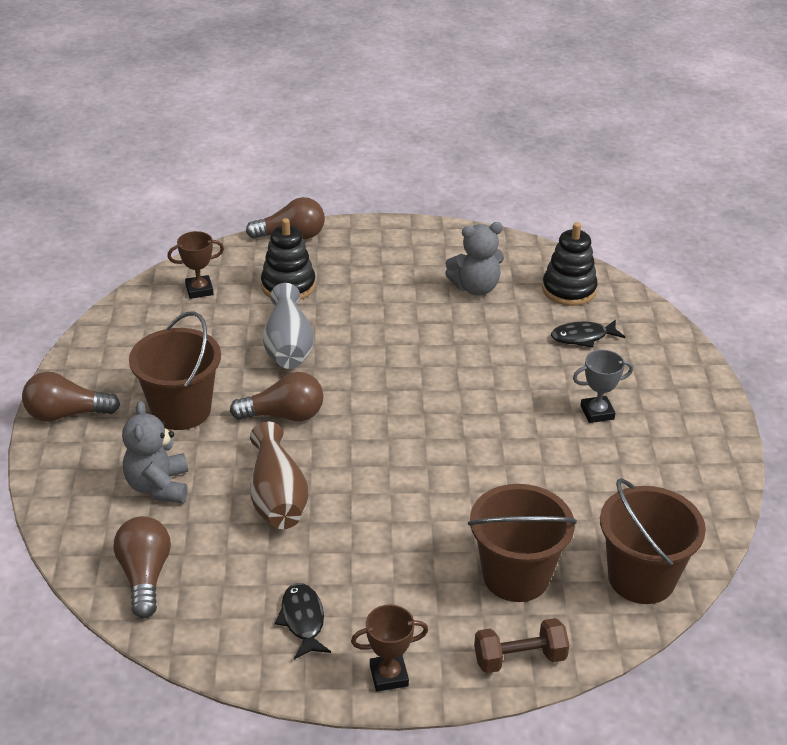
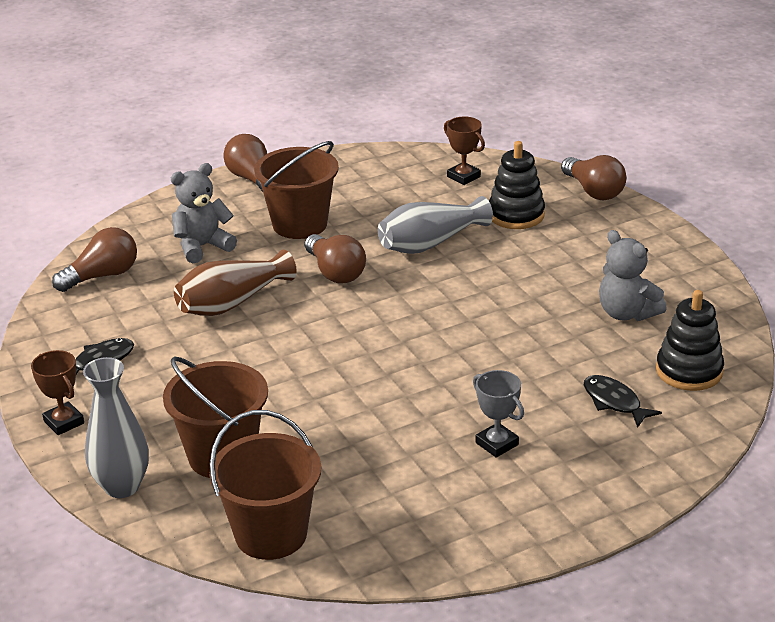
camera: 65 degrees right, 5 degrees down
(519, 658) = (122, 486): brown dumbbell -> grey vase

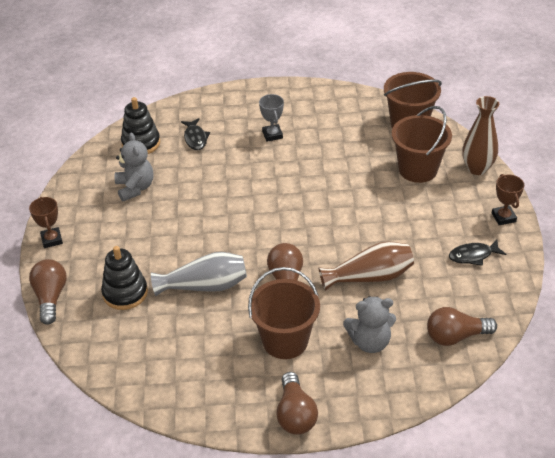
camera: 155 degrees left, 10 degrees up
(122, 486) = (477, 168): grey vase -> brown vase
(463, 177) = (127, 350): brown trophy -> brown trophy (52, 240)

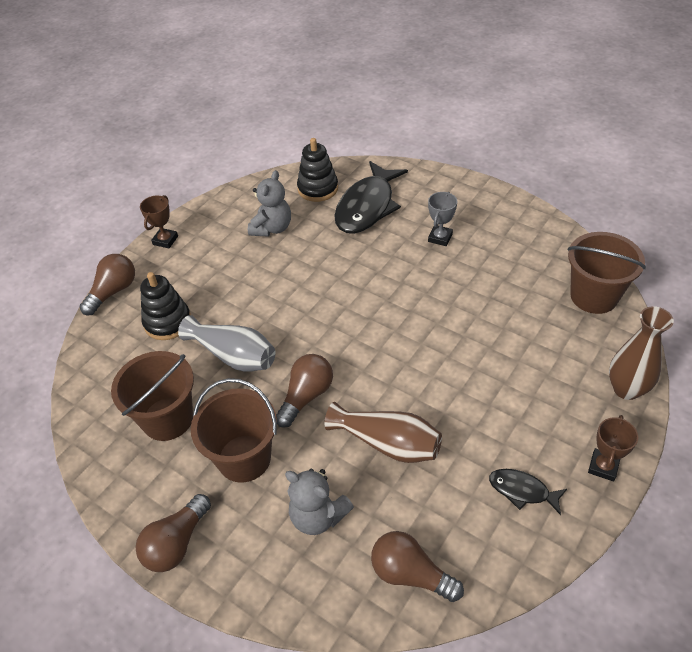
camera: 40 degrees right, 5 degrees up
(195, 138) = (367, 207): black fish -> black fish, size x2.04
(418, 169) = (555, 353): brown bucket -> brown bucket (167, 419)

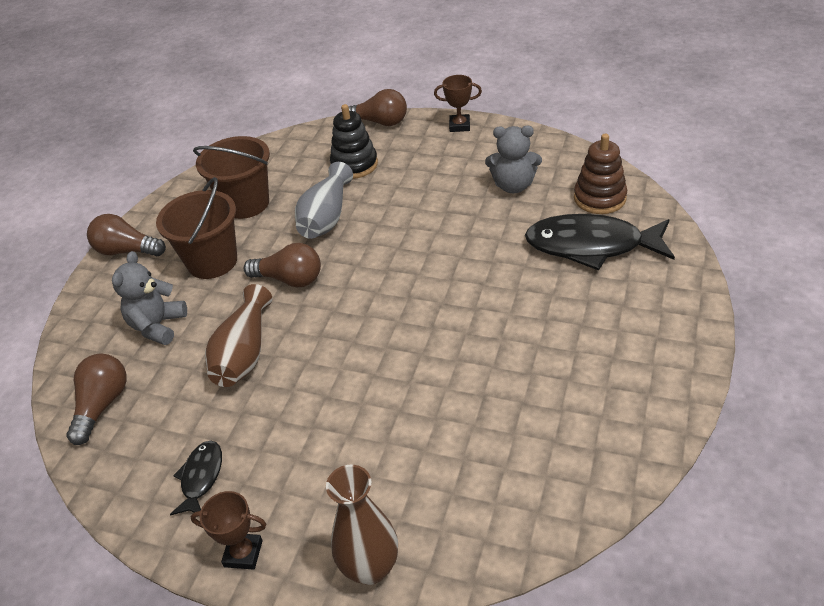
camera: 75 degrees right, 5 degrees down
(318, 188) = (599, 198): black stacking toy -> brown stacking toy
(440, 238) = (570, 323): grey trophy -> none
(594, 296) = (532, 509): brown bucket -> none

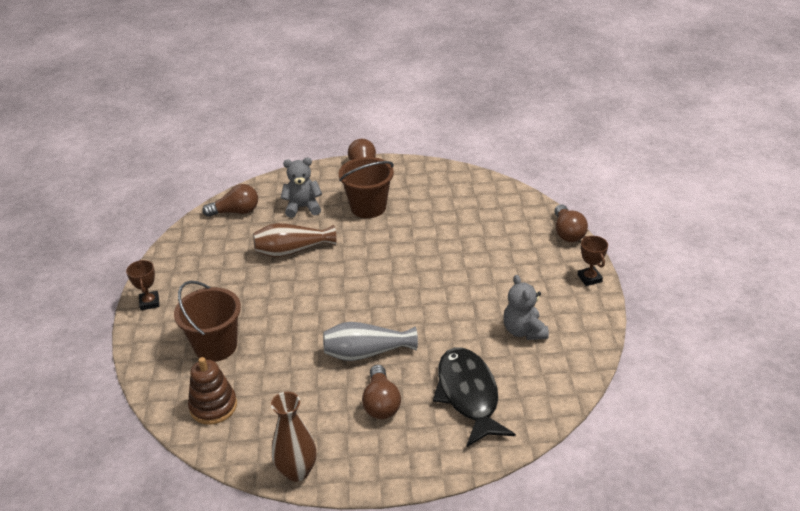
camera: 65 degrees right, 5 degrees down
(201, 477) = (195, 268): black fish -> none
(246, 203) = (433, 200): brown bucket -> brown bucket (216, 346)
(289, 279) = (365, 247): brown light bulb -> brown light bulb (381, 403)
(326, 217) = (436, 242): grey vase -> grey vase (366, 353)
(354, 165) = (504, 236): black stacking toy -> none
(370, 567) = (149, 355): brown vase -> brown vase (297, 471)
(599, 198) = (534, 388): brown stacking toy -> brown stacking toy (213, 406)

